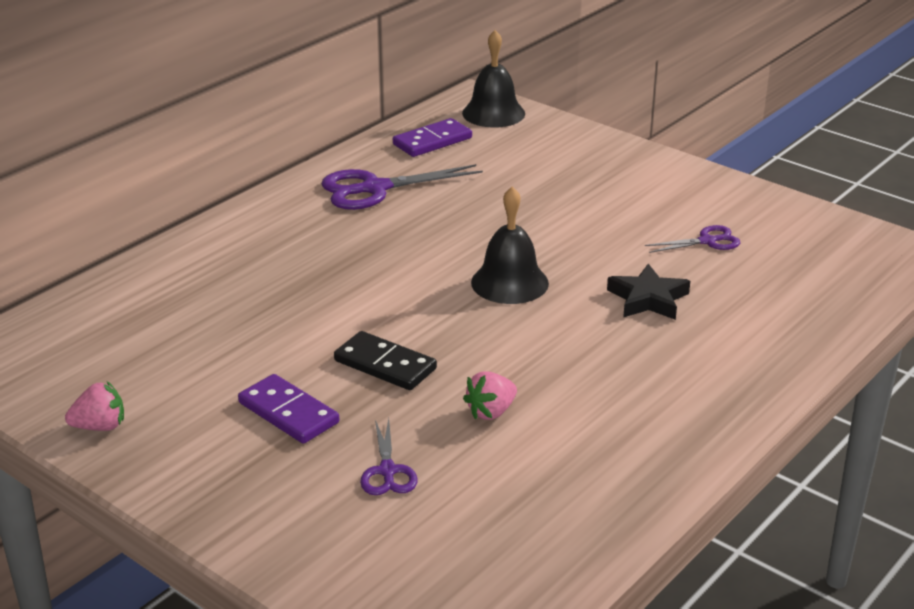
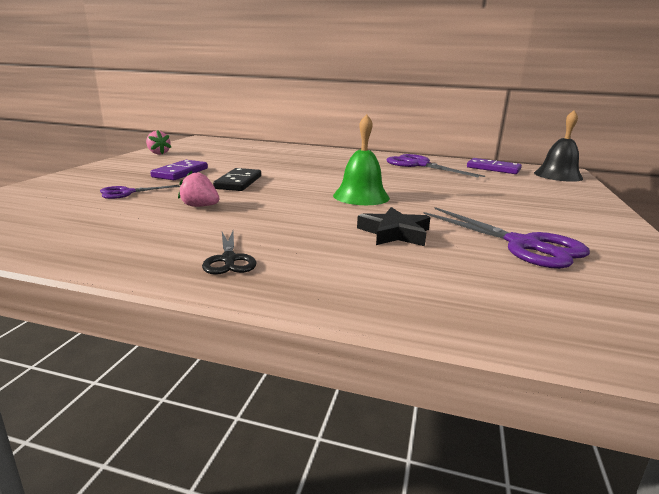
camera: 65 degrees right, 10 degrees down
(509, 282) = (361, 196): black bell -> green bell
(679, 412) = (229, 259): none -> black scissors
(707, 241) = (523, 245): purple scissors -> purple scissors, size x1.80

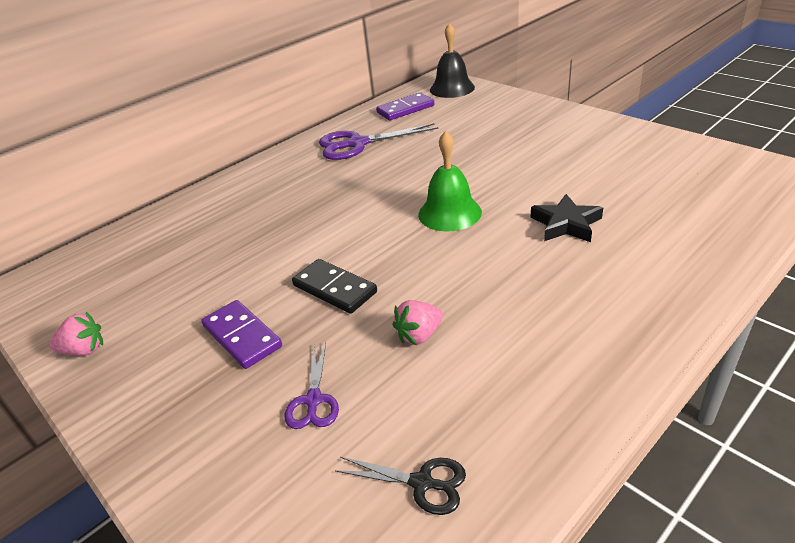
camera: 55 degrees left, 15 degrees up
(229, 259) = (597, 335): black scissors -> black scissors (422, 483)
(523, 245) = (615, 173): purple scissors -> none

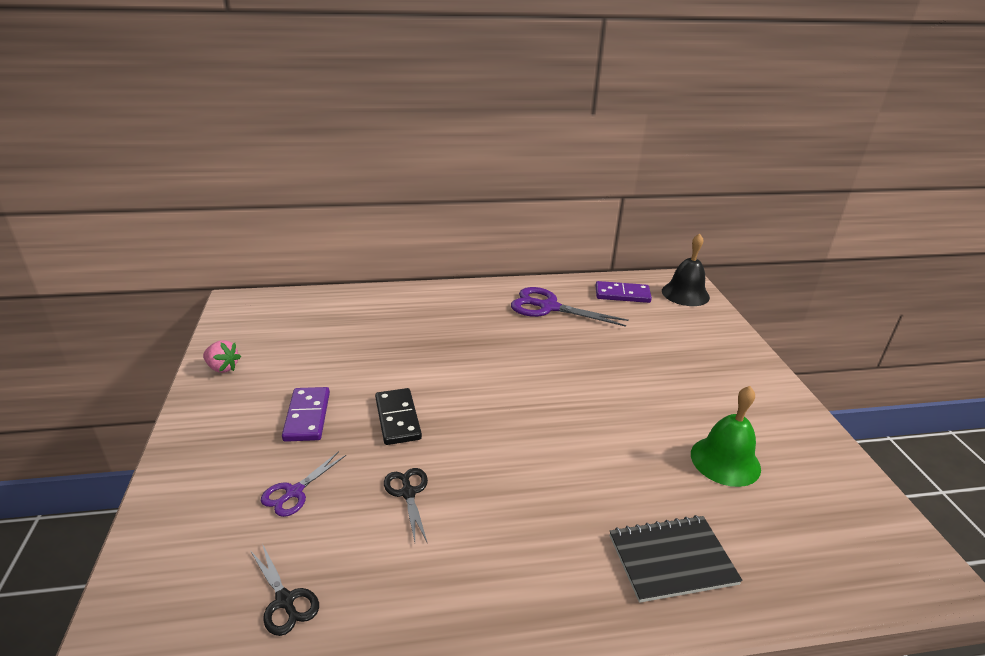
camera: 30 degrees right, 5 degrees down
(419, 335) = (408, 493): pink strawberry -> black scissors
(449, 213) = (546, 407): green bell -> green bell (725, 461)
(566, 224) = (627, 475): black star -> none
(660, 257) = (672, 560): none -> black notebook

